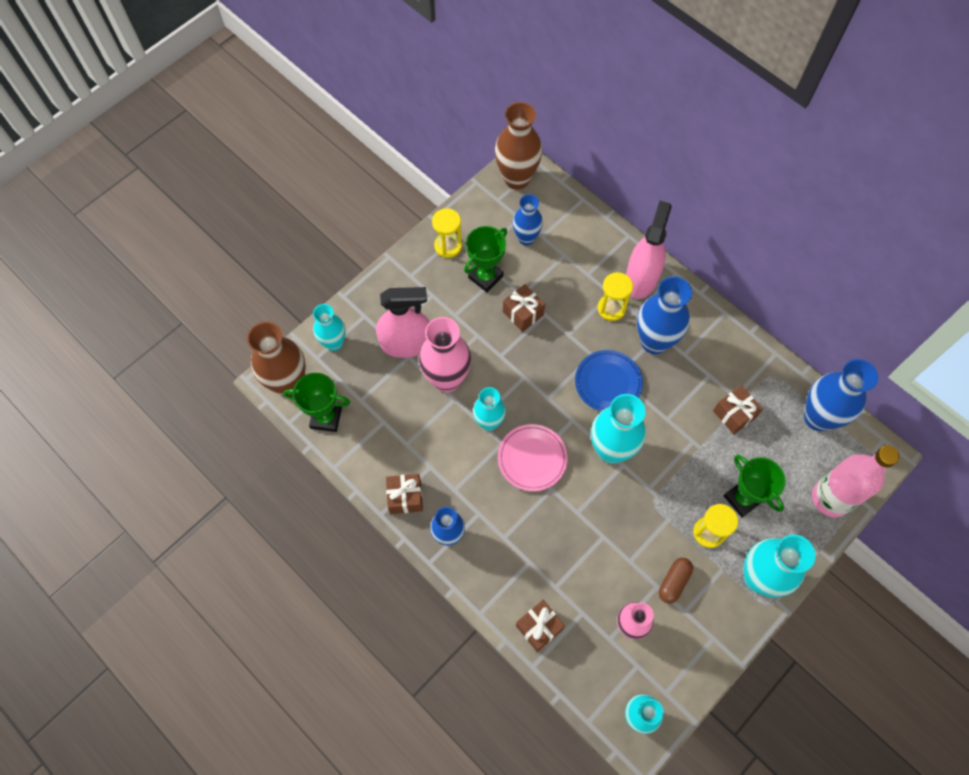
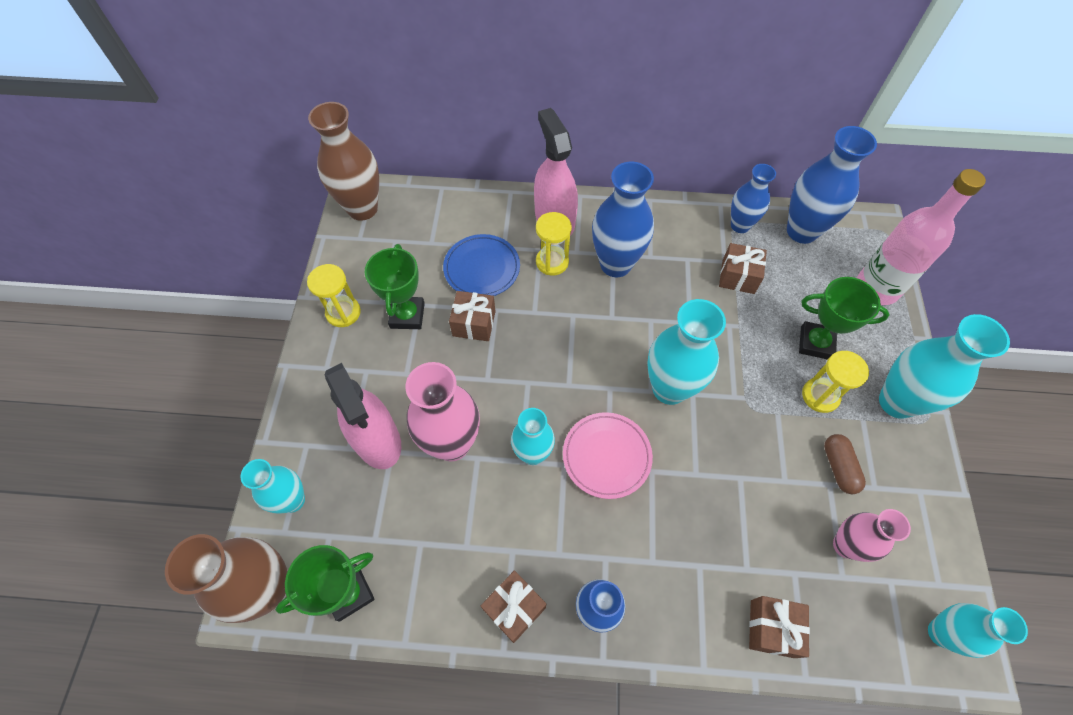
camera: 40 degrees left, 5 degrees down
(406, 343) = (377, 440): pink spray bottle -> pink spray bottle turned 105 degrees clockwise
(526, 238) = (417, 254): blue vase -> blue vase (740, 225)
(608, 383) = (609, 329): blue plate -> blue plate (482, 268)

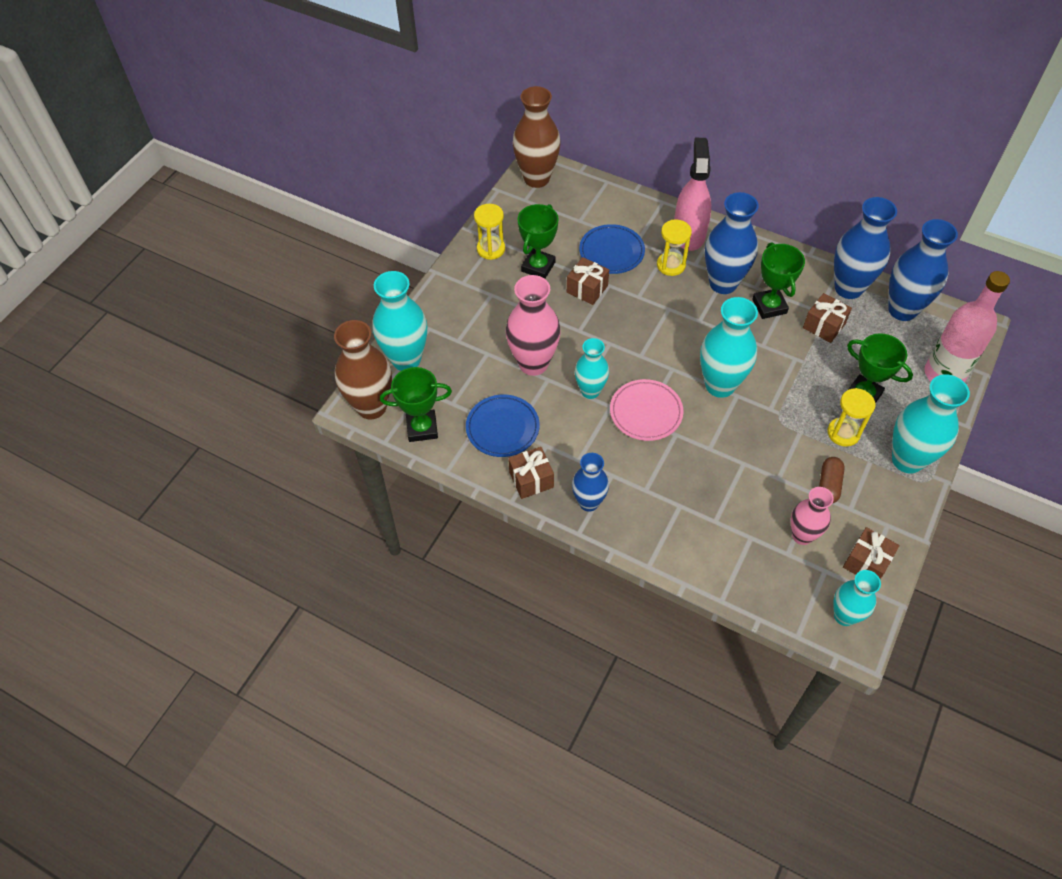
camera: 25 degrees right, 5 degrees down
(293, 500) = (406, 359): turquoise vase -> turquoise vase, size x1.59
(377, 440) = (480, 342): pink spray bottle -> none
(450, 549) = (502, 428): none -> blue plate
(674, 274) = (769, 306): none -> green trophy
(740, 225) = (848, 288): blue vase -> blue vase, size x1.59
(772, 628) = (713, 562): brown gift -> brown gift (866, 562)

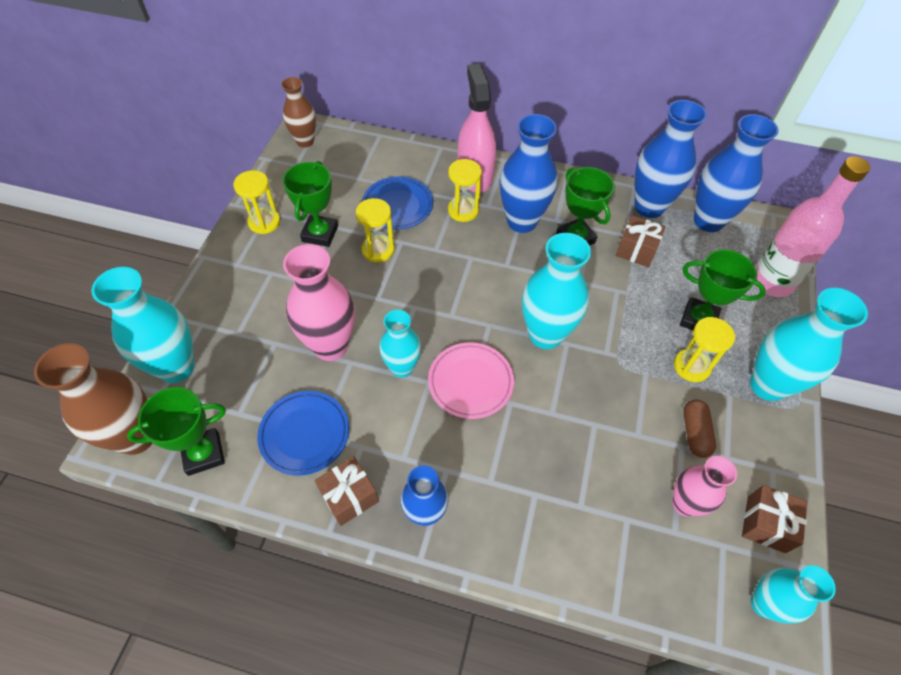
camera: 15 degrees left, 0 degrees up
(536, 178) = (305, 141): brown vase -> brown vase, size x0.63
(587, 289) = (378, 250): brown gift -> yellow hourglass

